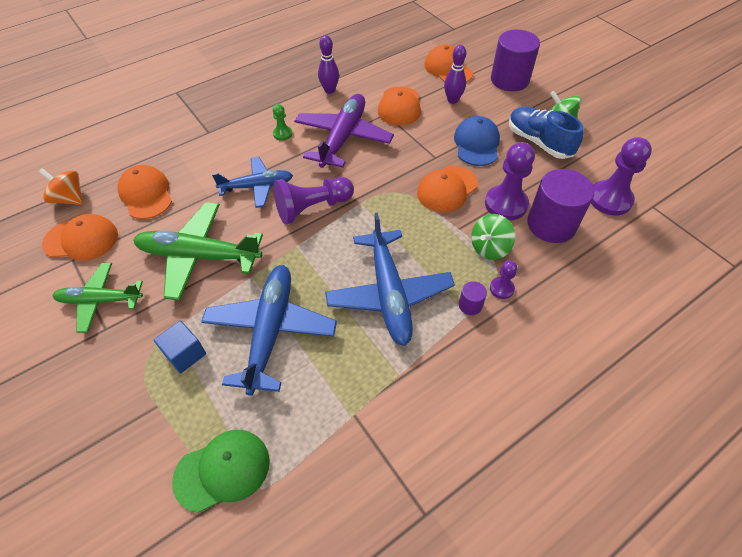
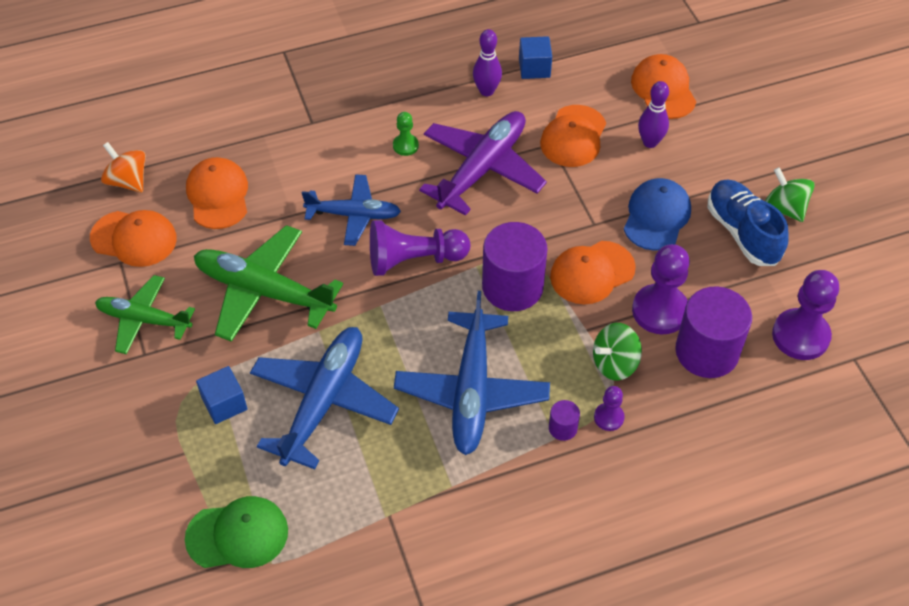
camera: 15 degrees right, 0 degrees up
(357, 71) = (534, 68): none -> blue cube
(509, 80) = (744, 126): purple cylinder -> purple cylinder (512, 287)

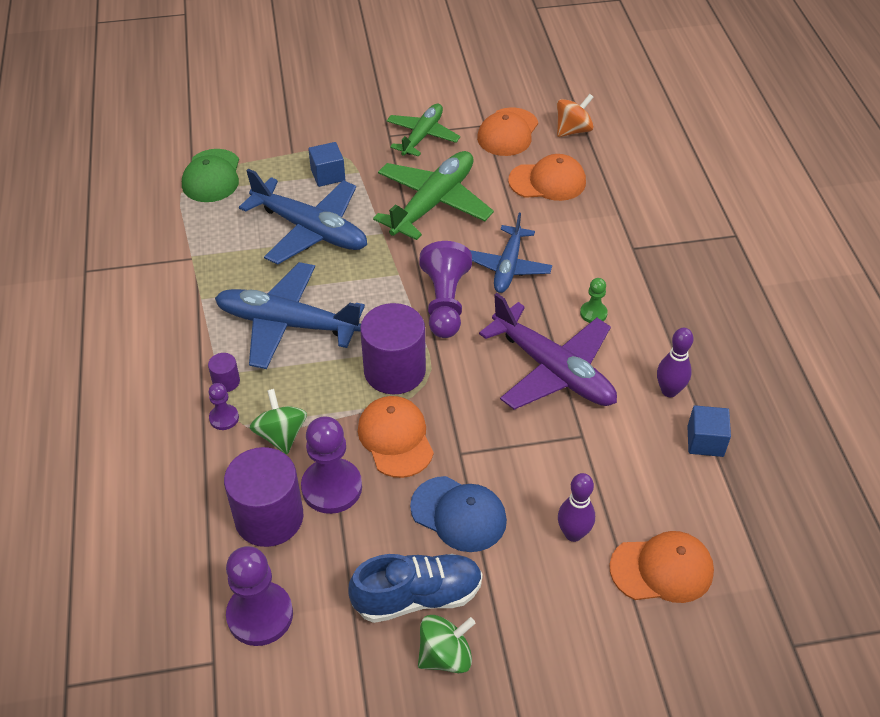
camera: 100 degrees right, 5 degrees down
(573, 136) = (591, 459): orange cap -> none

